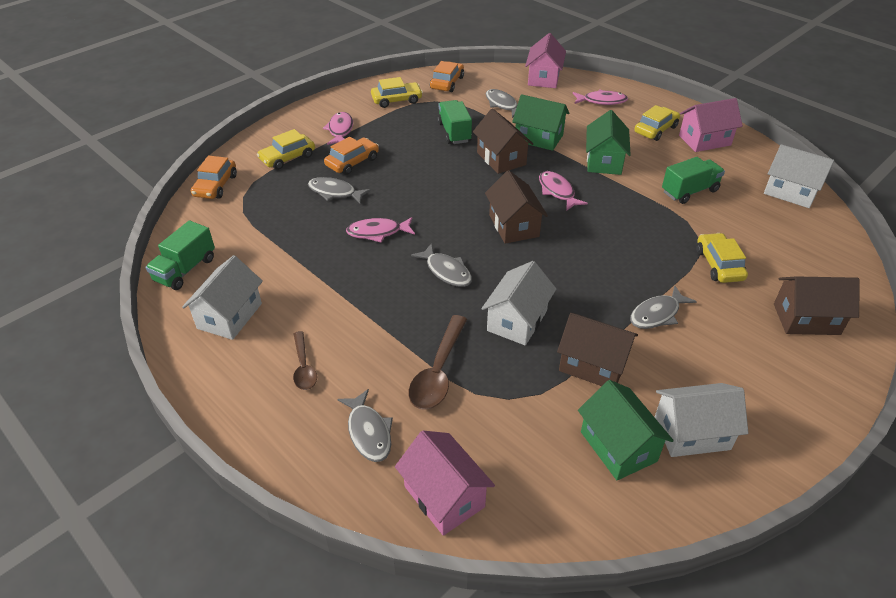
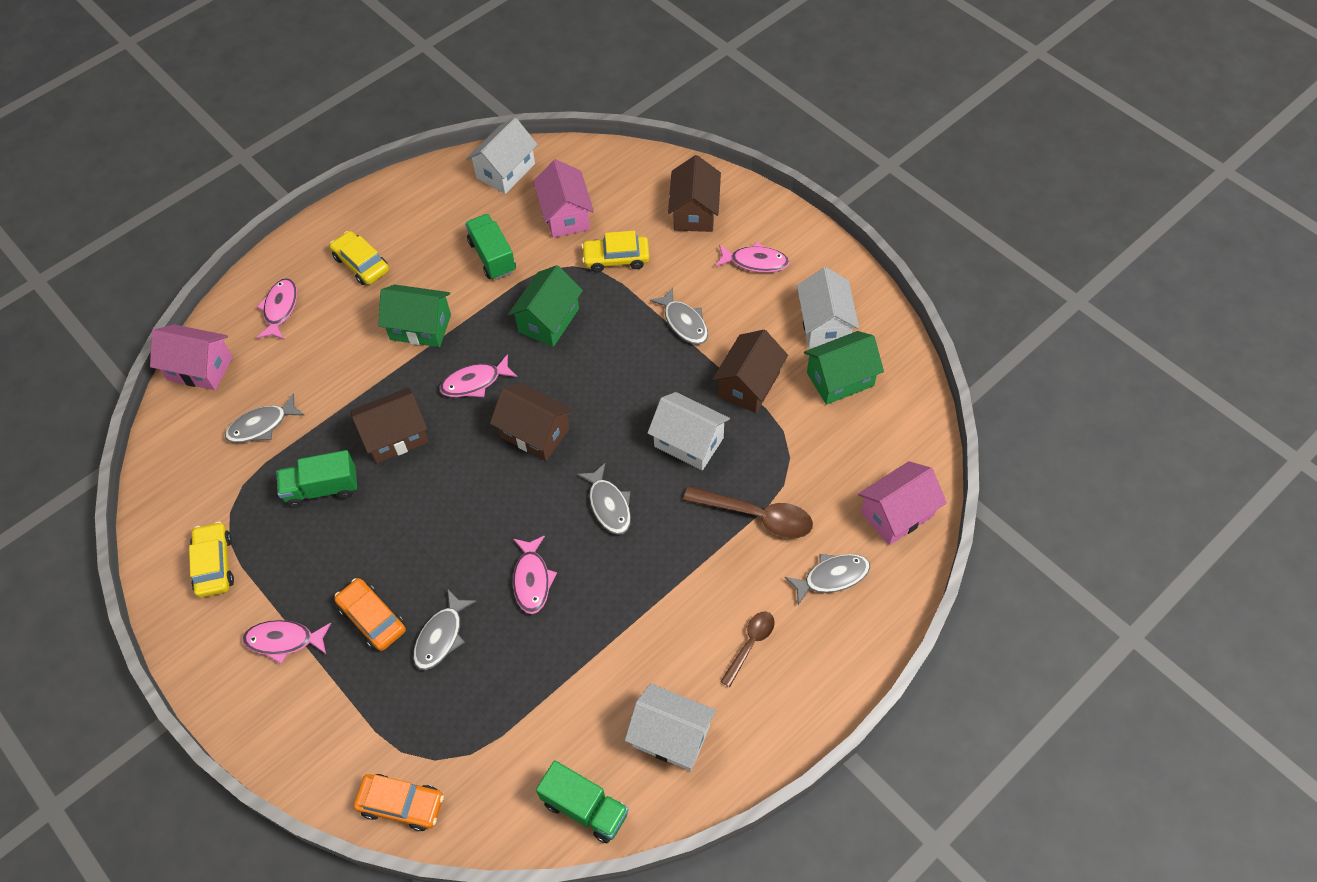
camera: 85 degrees left, 15 degrees up
(287, 158) = (345, 709): yellow car -> none
(303, 367) = (750, 645): brown spoon -> brown spoon turned 45 degrees counterclockwise
(446, 271) = (609, 505): grey fish -> grey fish turned 105 degrees clockwise
(447, 83) = (179, 494): orange car -> none
(514, 226) = (535, 433): brown house -> brown house turned 45 degrees clockwise
(538, 138) = (355, 390): green house -> green house (548, 320)
(704, 140) = (394, 221): pink house -> pink house (566, 215)
(759, 370) = (755, 262): none -> pink fish

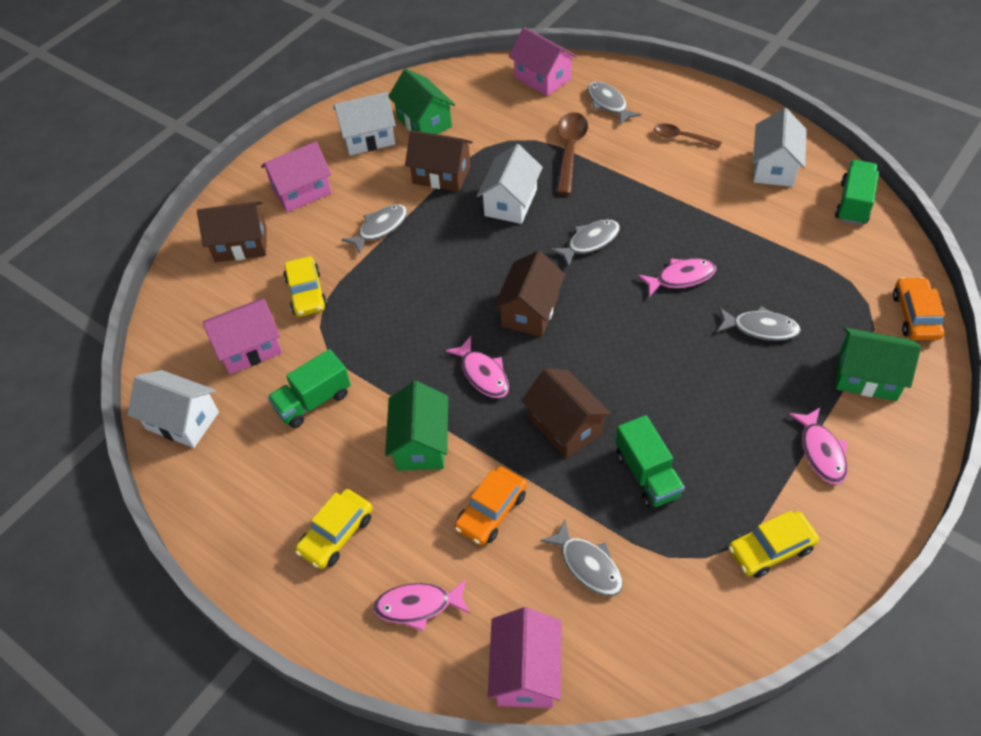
camera: 100 degrees left, 5 degrees down
(372, 618) = (767, 385): orange car -> orange car (491, 511)
(548, 320) = (393, 331): green house -> green house (867, 377)
(755, 262) = (302, 191): pink fish -> pink house

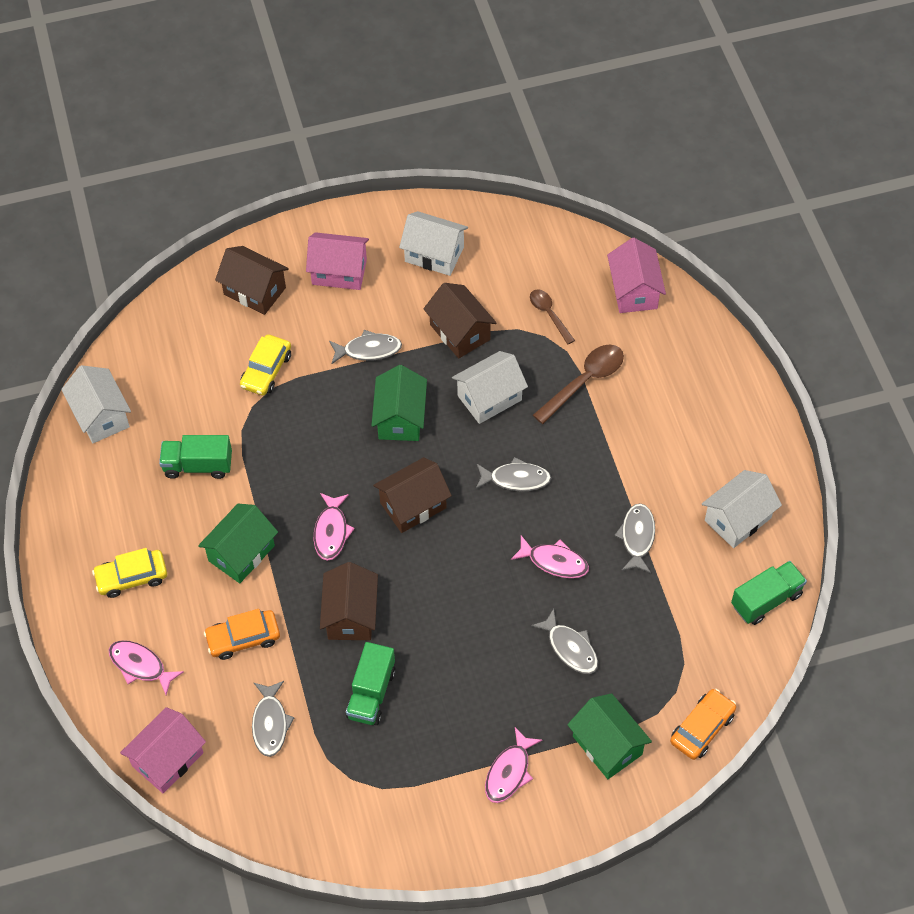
camera: 35 degrees right, 5 degrees up
(249, 348) = (189, 389): pink house -> none
(424, 122) = (493, 269): green house -> green house (400, 418)
(608, 104) = (663, 357): grey fish -> grey fish (637, 537)
(682, 138) = (691, 435): brown spoon -> brown spoon (549, 315)
(771, 549) = (400, 808): yellow car -> none

